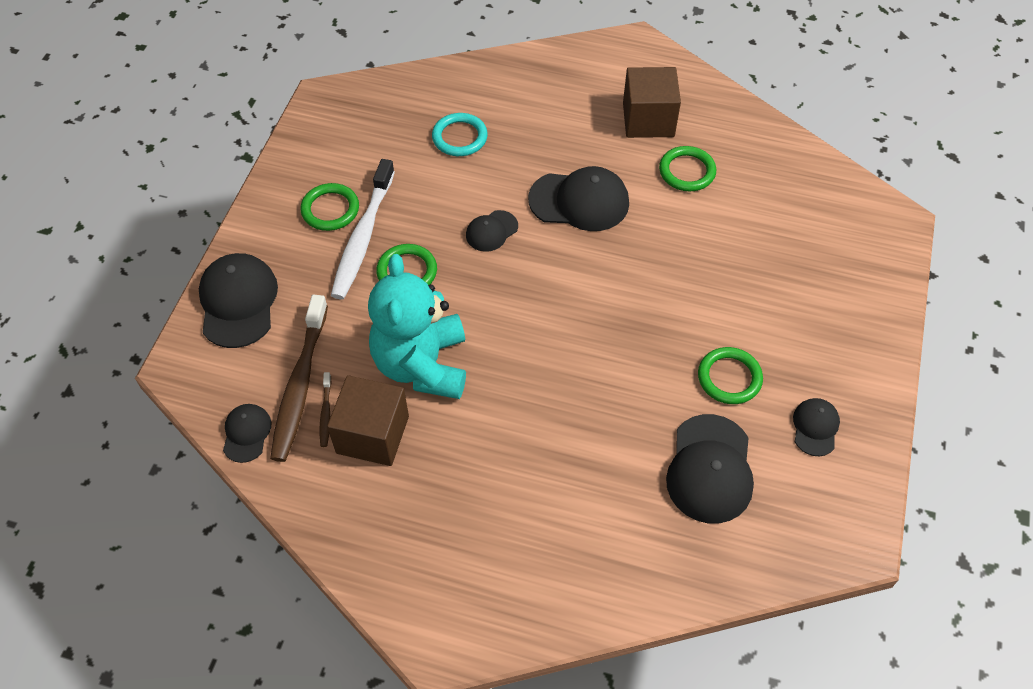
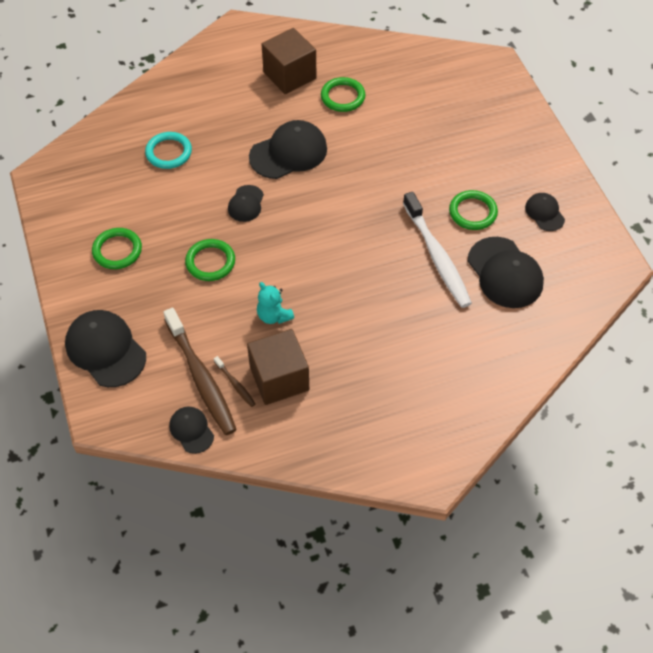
camera: 35 degrees left, 0 degrees up
(363, 237) = (158, 256): white toothbrush -> white toothbrush (437, 256)
(422, 365) = (274, 316): turquoise teddy bear -> turquoise teddy bear, size x0.44

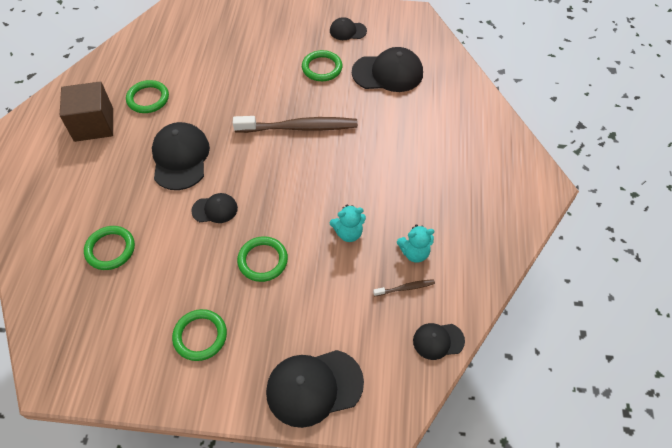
camera: 65 degrees left, 0 degrees up
(169, 152) = (110, 249): turquoise ring -> green ring
(201, 377) = (385, 313): brown toothbrush -> brown toothbrush (299, 127)
(246, 204) = (215, 209): black cap -> black cap turned 45 degrees counterclockwise
(279, 378) = (414, 252): brown cube -> turquoise teddy bear
(437, 256) = (350, 104): white toothbrush -> none

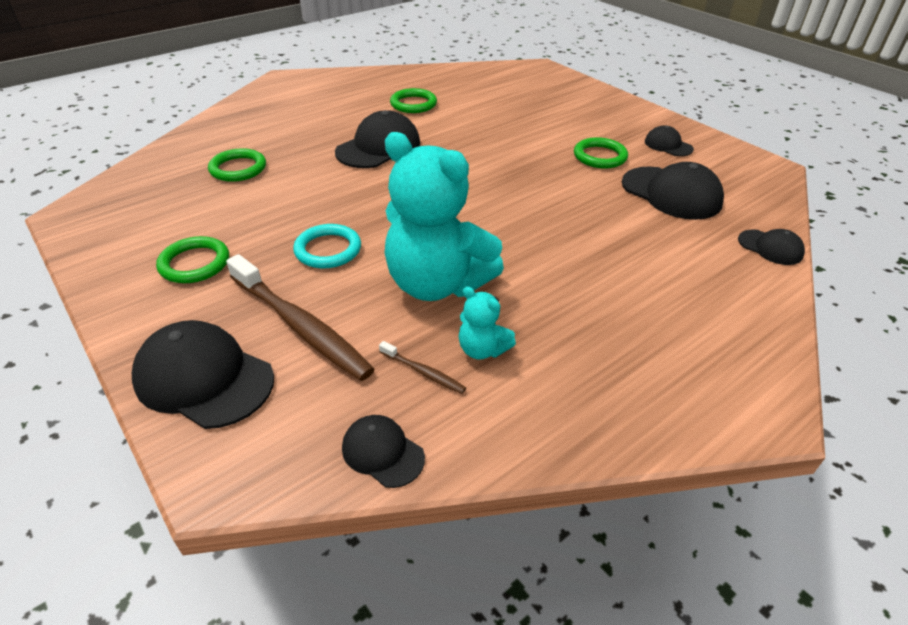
camera: 45 degrees right, 15 degrees down
(94, 124) = (351, 99): brown cube -> none
(215, 209) = (349, 192): black cap -> black cap (770, 247)
(263, 260) = (328, 250): green ring -> turquoise ring
(299, 127) = (512, 183): brown toothbrush -> brown toothbrush (300, 326)
(348, 233) = (437, 284): turquoise teddy bear -> turquoise teddy bear, size x2.26

